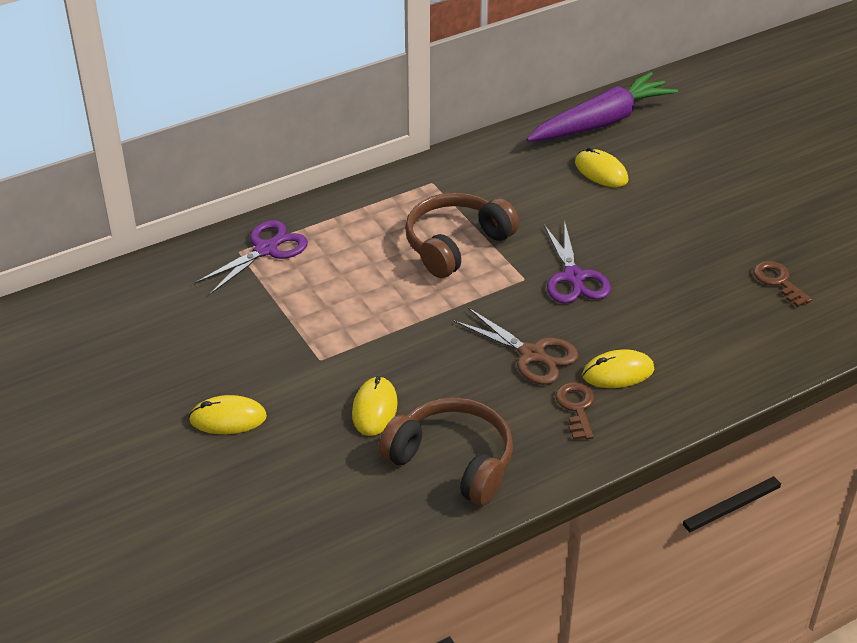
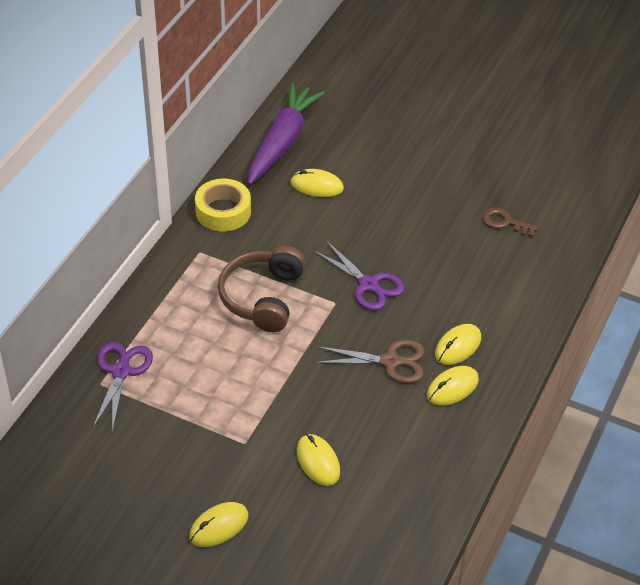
camera: 35 degrees left, 5 degrees up
(453, 461) = (405, 472): brown headphones -> none
(486, 158) = (223, 211): none -> yellow tape
(576, 407) = (452, 388): brown key -> yellow mouse

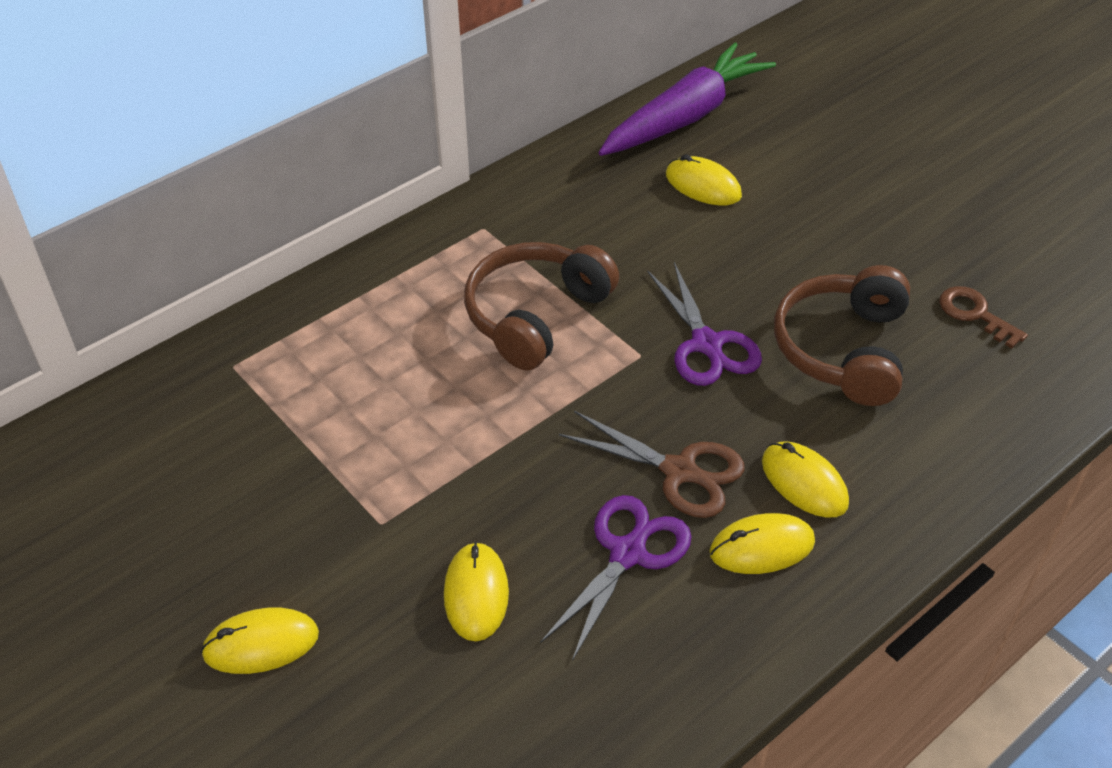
camera: 25 degrees right, 0 degrees up
(121, 372) = (272, 358): purple scissors -> purple scissors (627, 554)
(223, 211) = (548, 184): yellow tape -> none
(444, 265) = (842, 349): none -> brown headphones
(458, 346) = (804, 482): yellow mouse -> yellow mouse turned 75 degrees clockwise

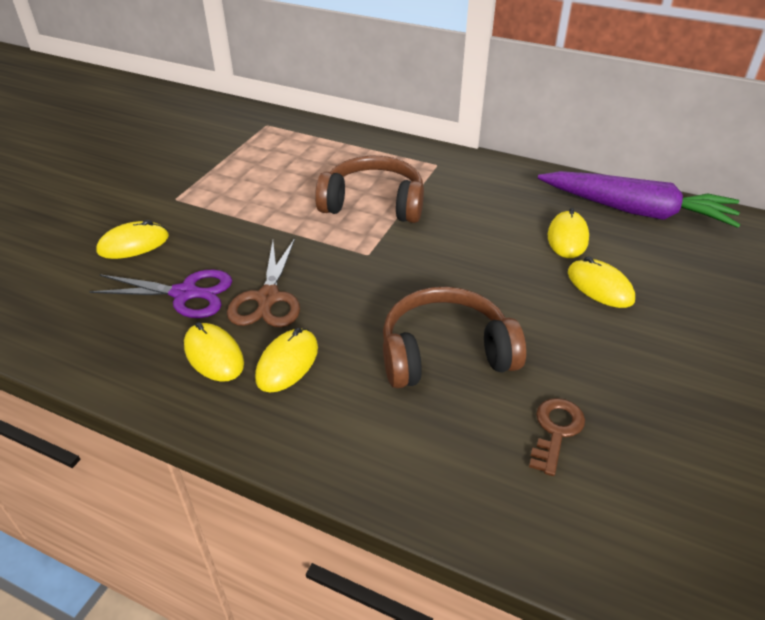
camera: 65 degrees right, 5 degrees down
(261, 644) = (81, 188): yellow mouse -> yellow mouse (600, 286)
(706, 344) = (399, 280): purple scissors -> none

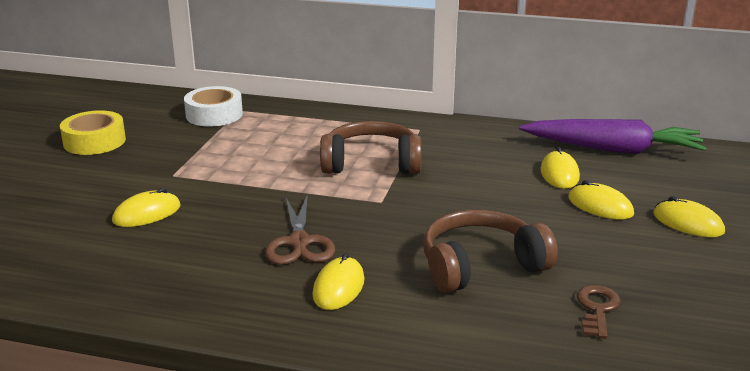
camera: 10 degrees left, 15 degrees down
(118, 150) = (94, 141): none -> yellow tape
(185, 294) = (217, 246): purple scissors -> none
(214, 355) = (266, 289): yellow mouse -> yellow mouse (688, 223)
(240, 128) = (214, 115): none -> white tape

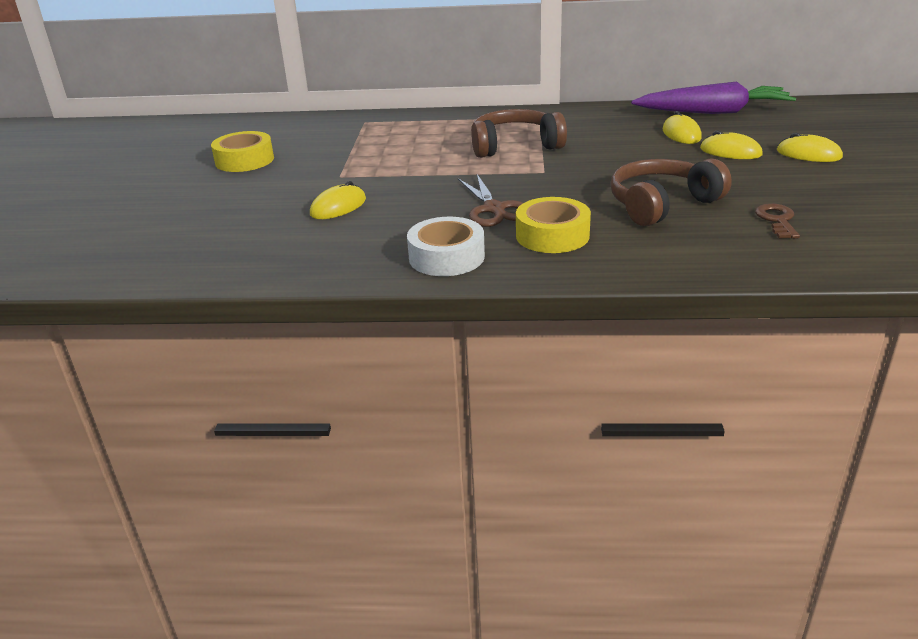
camera: 10 degrees left, 5 degrees up
(214, 115) = (343, 127): white tape -> white tape (446, 257)
(338, 287) = (552, 235): yellow mouse -> yellow tape

